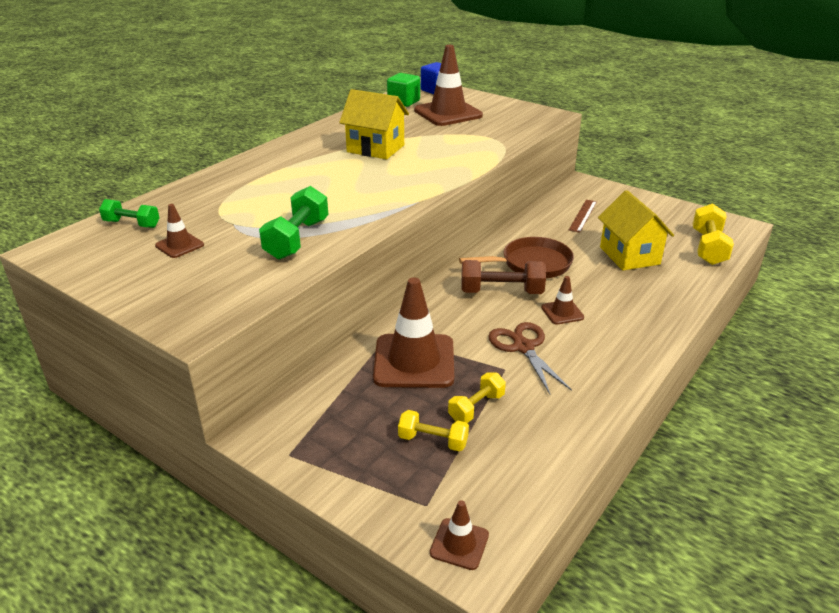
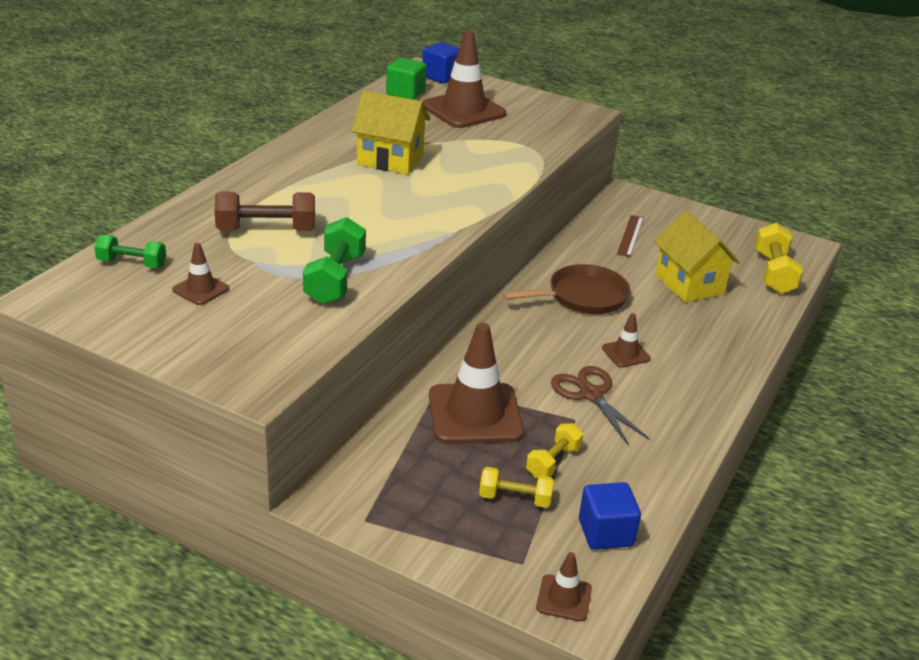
camera: 10 degrees left, 0 degrees up
(501, 292) = (554, 331): brown dumbbell -> brown dumbbell (266, 230)
(513, 479) = (605, 533): none -> blue cube

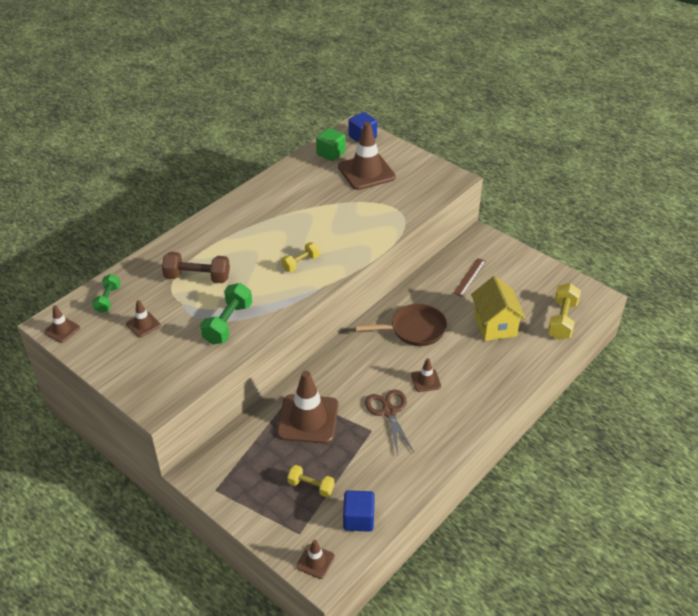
camera: 15 degrees right, 10 degrees up
(66, 304) = (62, 330): none -> brown traffic cone
(132, 263) = (108, 299): green dumbbell -> green dumbbell turned 75 degrees clockwise
(390, 160) = (298, 218): yellow house -> none
(553, 462) = (345, 462): yellow dumbbell -> yellow dumbbell (300, 263)

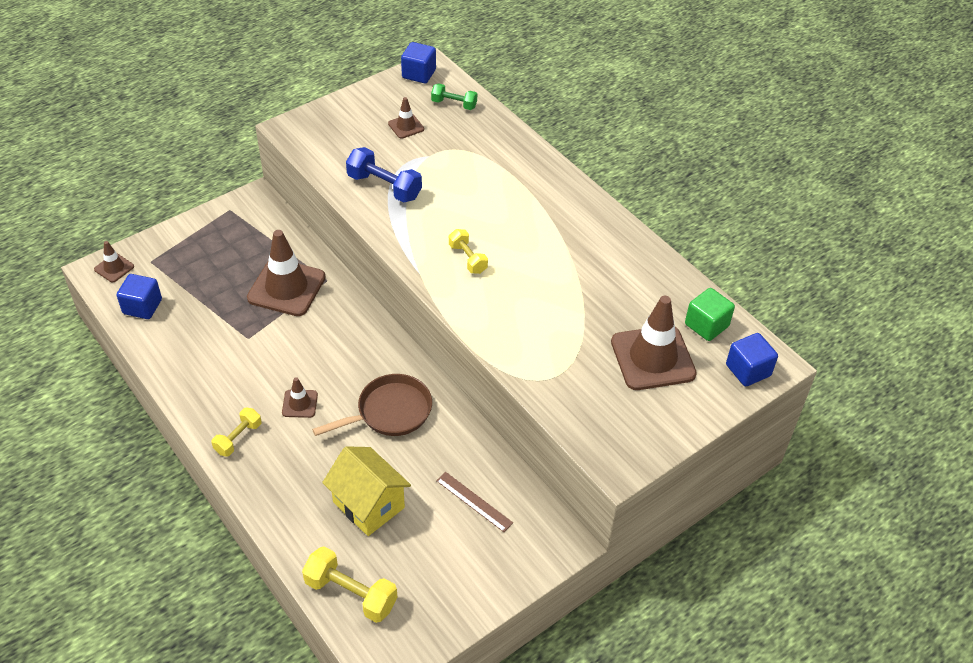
camera: 100 degrees right, 5 degrees up
(62, 330) = (419, 74): brown traffic cone -> blue cube
(197, 277) = (468, 170): brown dumbbell -> none
(228, 323) = (384, 187): green dumbbell -> blue dumbbell
(311, 486) = (199, 277): yellow dumbbell -> yellow dumbbell (238, 438)
(389, 412) = (267, 358): brown scissors -> none
(414, 329) = (390, 412): brown pan -> brown pan turned 120 degrees counterclockwise
(495, 325) = (368, 505): yellow house -> yellow house turned 45 degrees clockwise

